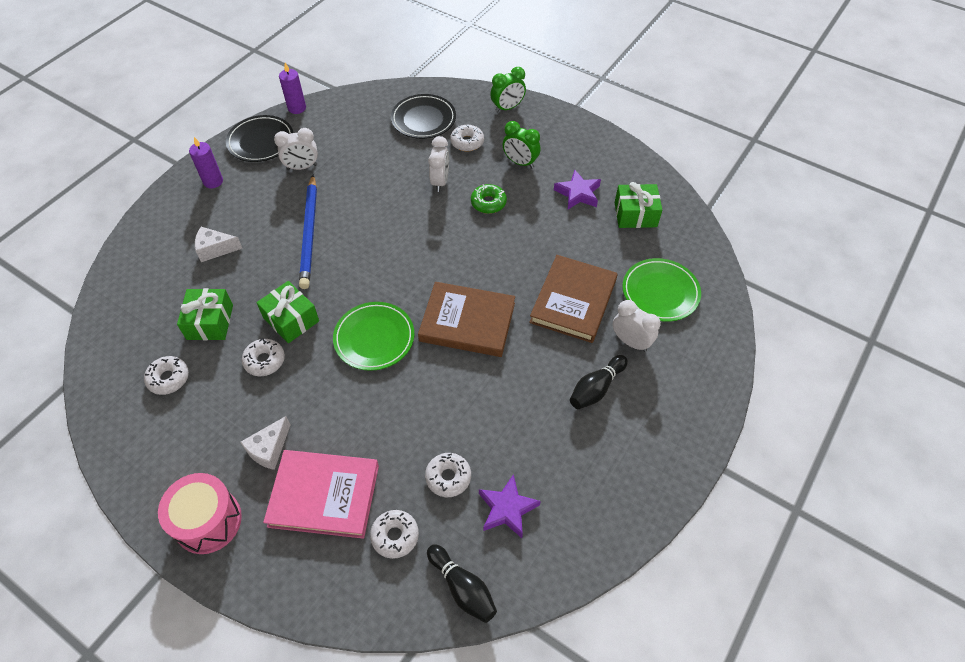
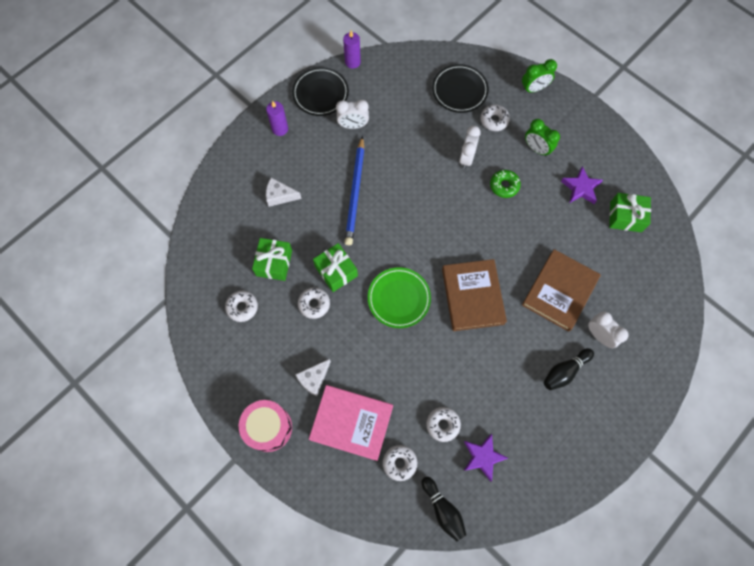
camera: 10 degrees right, 15 degrees up
(467, 322) = (473, 296): brown book -> brown book turned 60 degrees clockwise
(660, 292) = (631, 295): green plate -> none

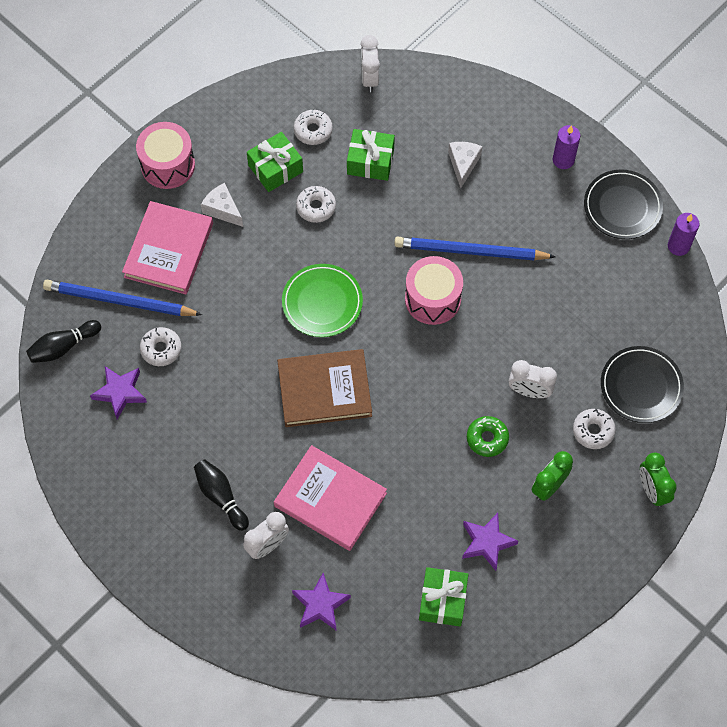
camera: 90 degrees right, 5 degrees down
(336, 271) = (359, 230): green gift -> green gift (275, 168)
(353, 125) = (573, 248): white clock -> white clock (369, 78)
(395, 219) = (432, 299): none -> pink drum
(399, 463) = (119, 301): white donut -> blue pencil
(559, 291) = (330, 499): brown book -> pink book
(639, 297) = (320, 605): none -> purple star

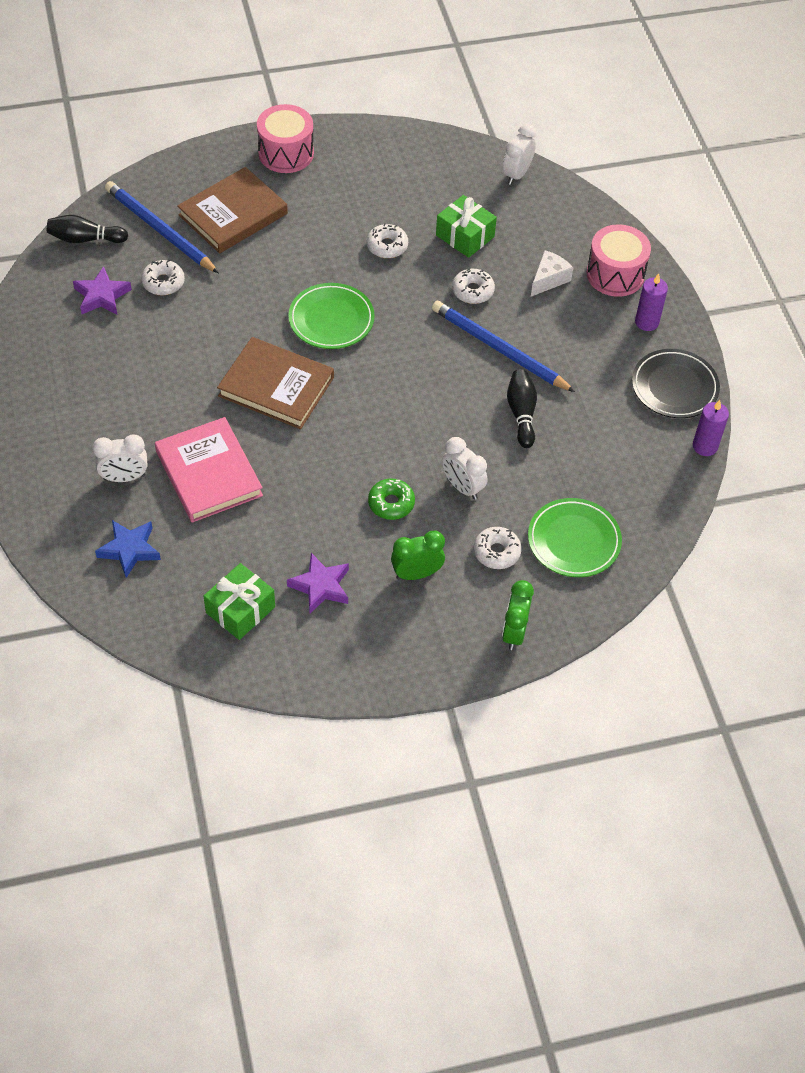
camera: 30 degrees right, 10 degrees down
(168, 250) = (233, 214): pink book -> brown book
(221, 496) = (117, 418): black bowling pin -> black bowling pin (521, 414)
(222, 209) = (304, 208): white cheese -> none
(275, 168) = (376, 200): green gift -> none
(313, 130) = (433, 188): white donut -> white donut (472, 291)
(320, 605) = (129, 550): purple star -> blue star
(432, 299) = (433, 368): pink drum -> pink drum (615, 274)
(641, 386) = (574, 541): black plate -> green plate

